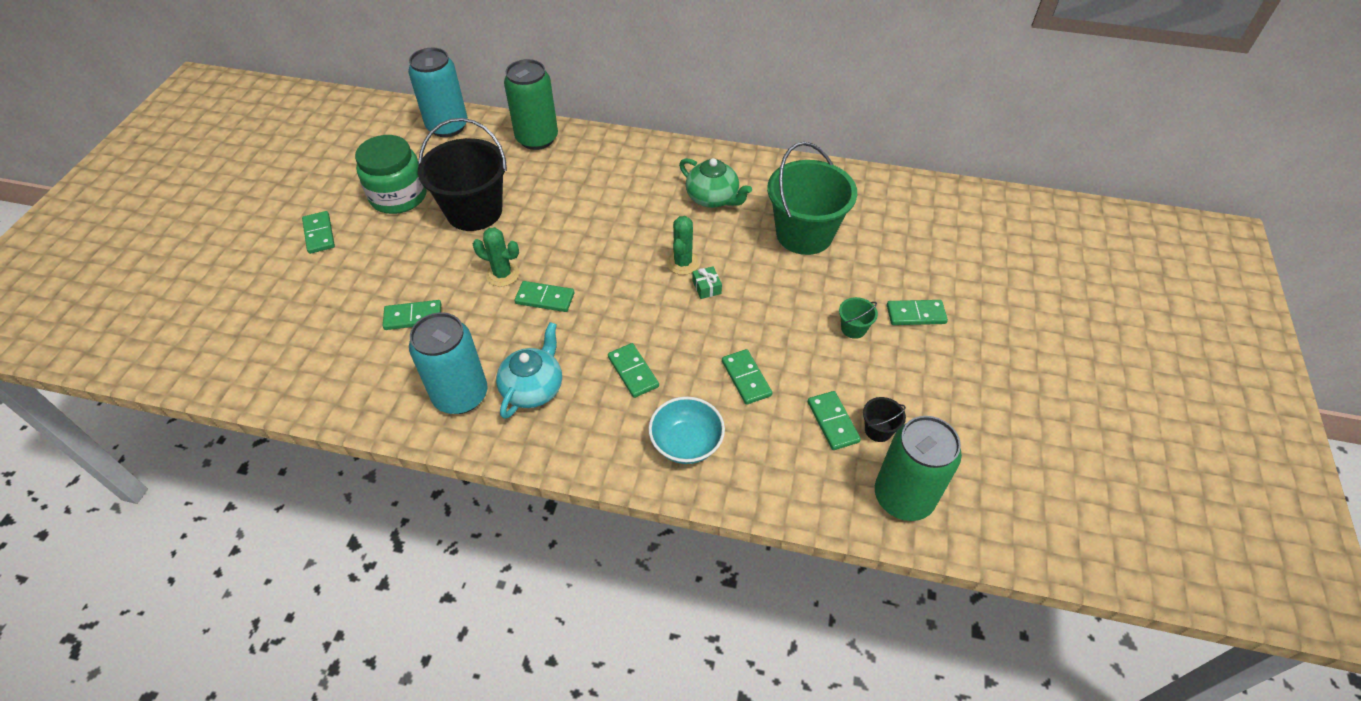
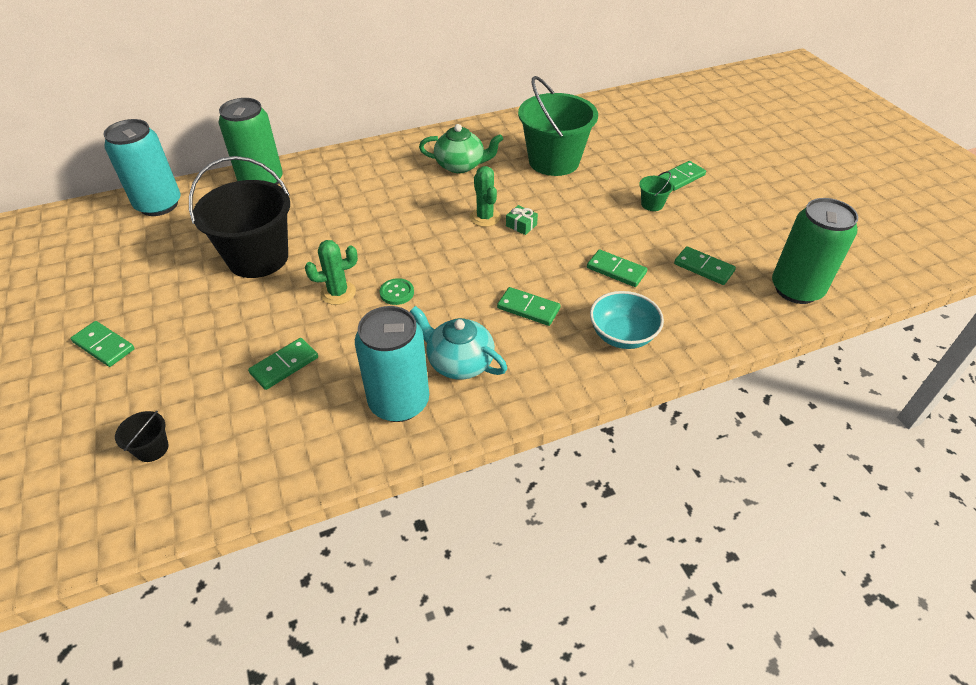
camera: 35 degrees left, 5 degrees down
(398, 196) = (164, 278): green jar -> none
(533, 388) = (459, 362): turquoise teapot -> turquoise teapot turned 45 degrees counterclockwise
(545, 298) = (397, 292): green domino -> green button
(878, 430) = (736, 257): black bucket -> black bucket (152, 449)

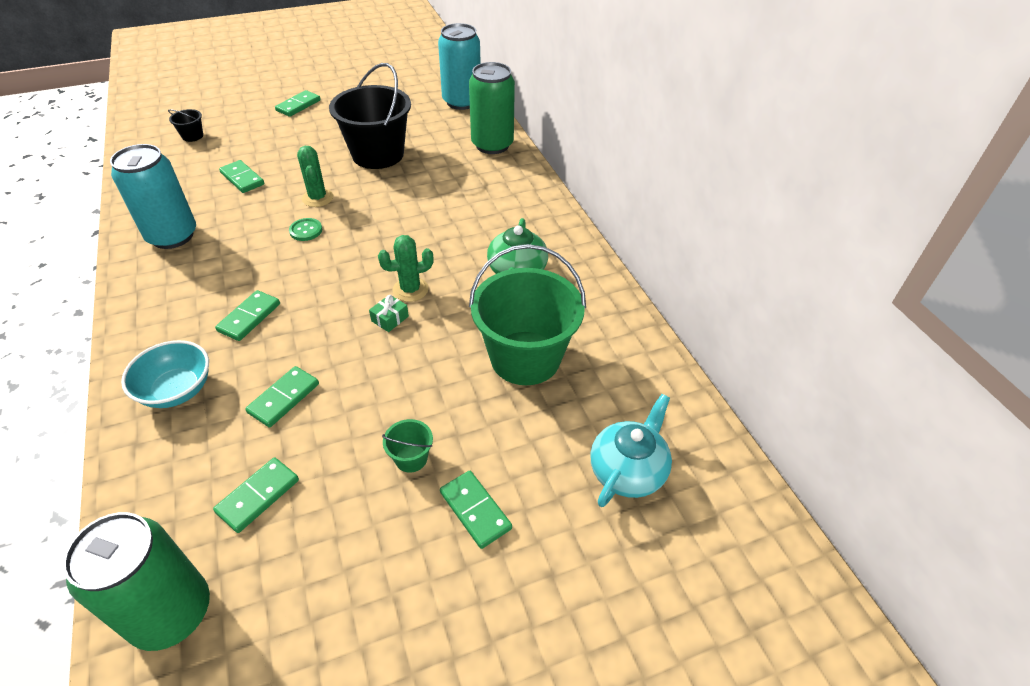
camera: 90 degrees right, 0 degrees up
(459, 362) = (199, 269): turquoise teapot -> turquoise teapot (628, 470)

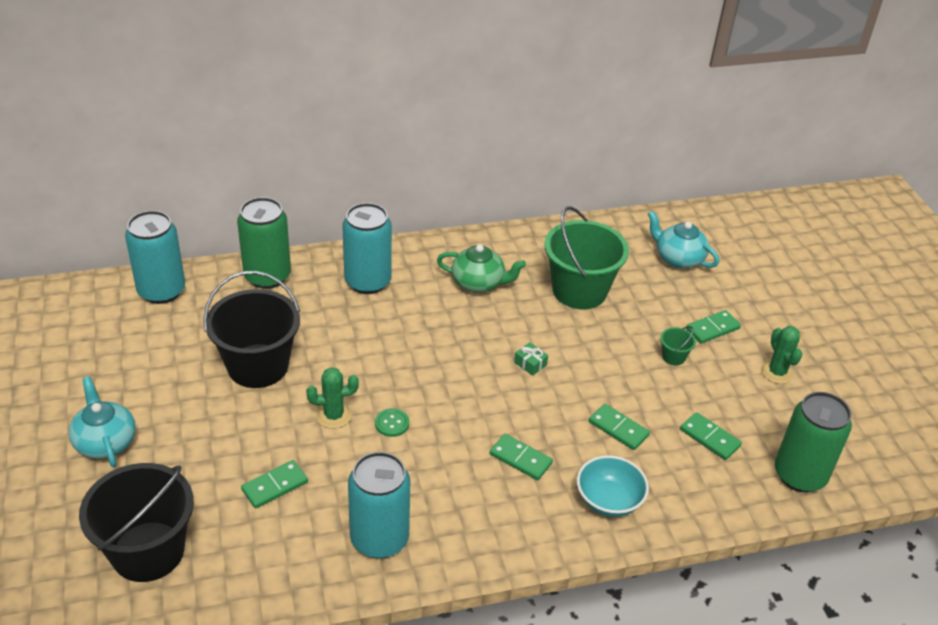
camera: 85 degrees left, 5 degrees down
(192, 136) = (148, 551): black bucket -> black bucket, size x2.48
(298, 105) = (105, 442): green domino -> turquoise teapot
(410, 289) = (494, 349): green cactus -> green cactus (777, 372)
(499, 198) = (367, 282): none -> turquoise can

